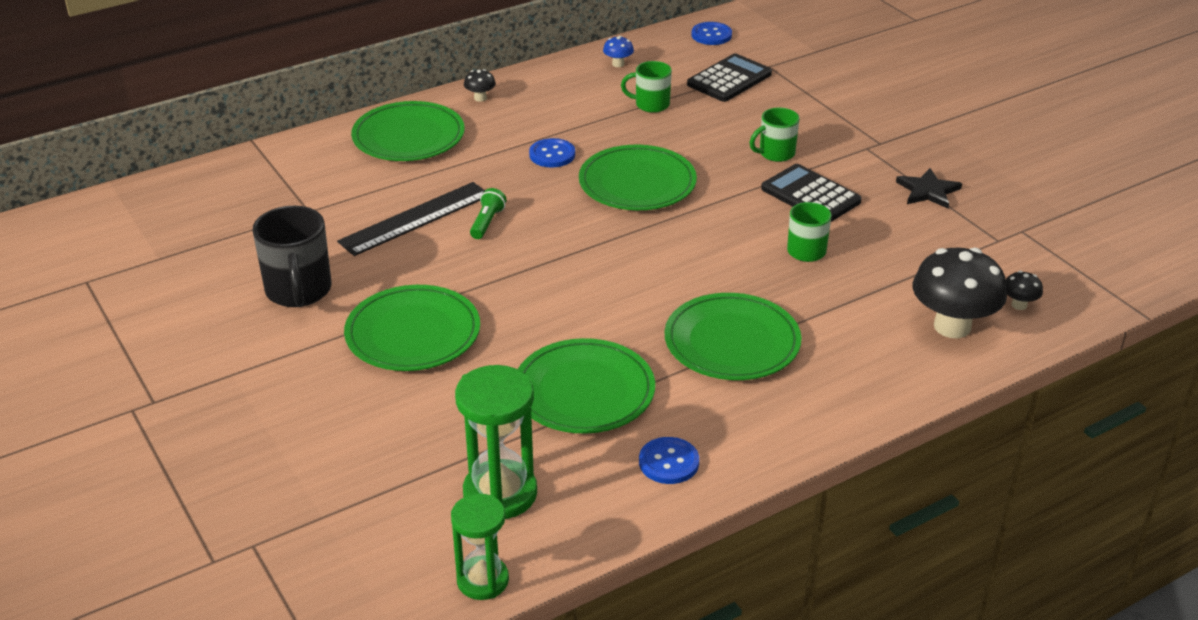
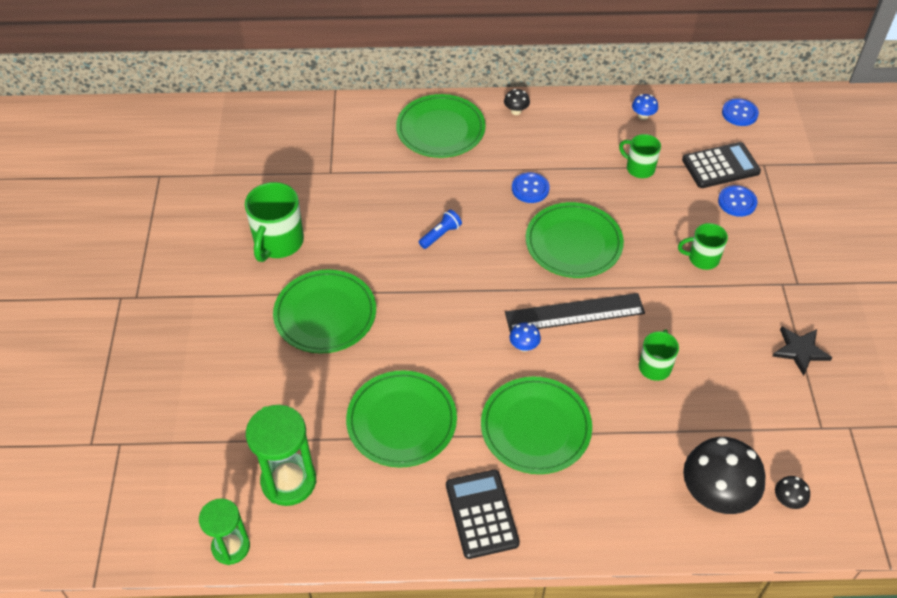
camera: 30 degrees right, 15 degrees up
(298, 291) = (278, 242): black mug -> green mug
(415, 218) = (395, 210): black ruler -> black ruler (574, 313)
(487, 222) = (440, 235): green flashlight -> blue flashlight
(660, 282) = (524, 346): none -> blue mushroom
(668, 462) = (415, 513): blue button -> blue button (737, 202)
(810, 195) = (699, 313): black calculator -> black calculator (481, 514)

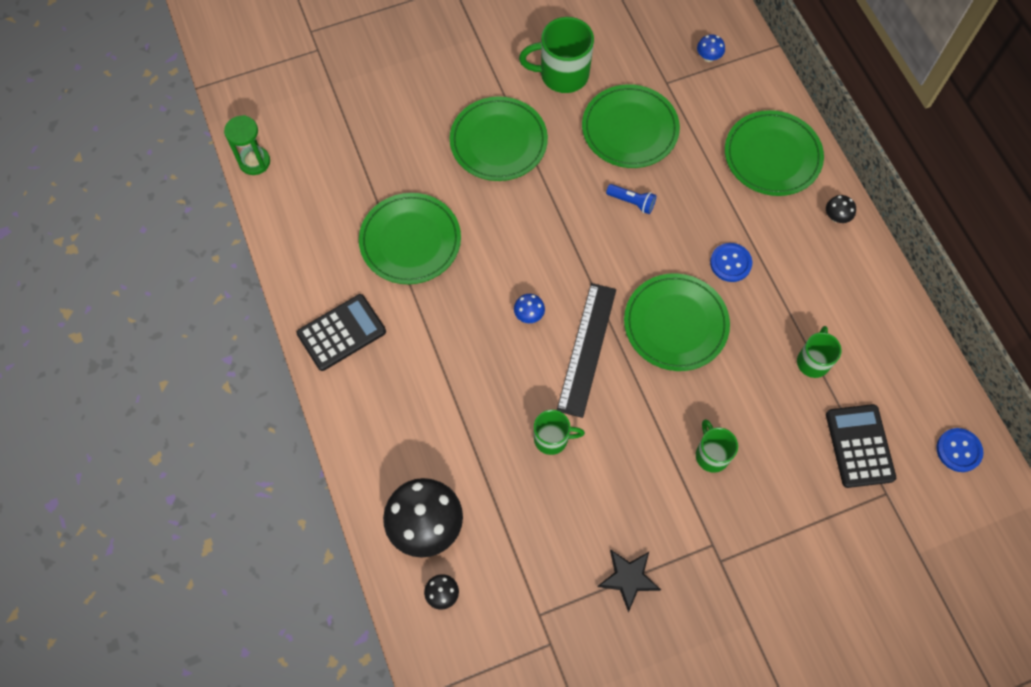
camera: 70 degrees right, 15 degrees up
(289, 481) = (324, 178): green hourglass -> none
(535, 427) = (443, 351): green plate -> green plate (630, 129)
(574, 313) = (587, 349): black ruler -> black ruler turned 45 degrees clockwise
(643, 116) = (897, 346): blue mushroom -> blue mushroom (708, 57)
(720, 166) = (859, 446): black calculator -> black calculator turned 150 degrees counterclockwise
(737, 202) = (811, 474): blue button -> none

